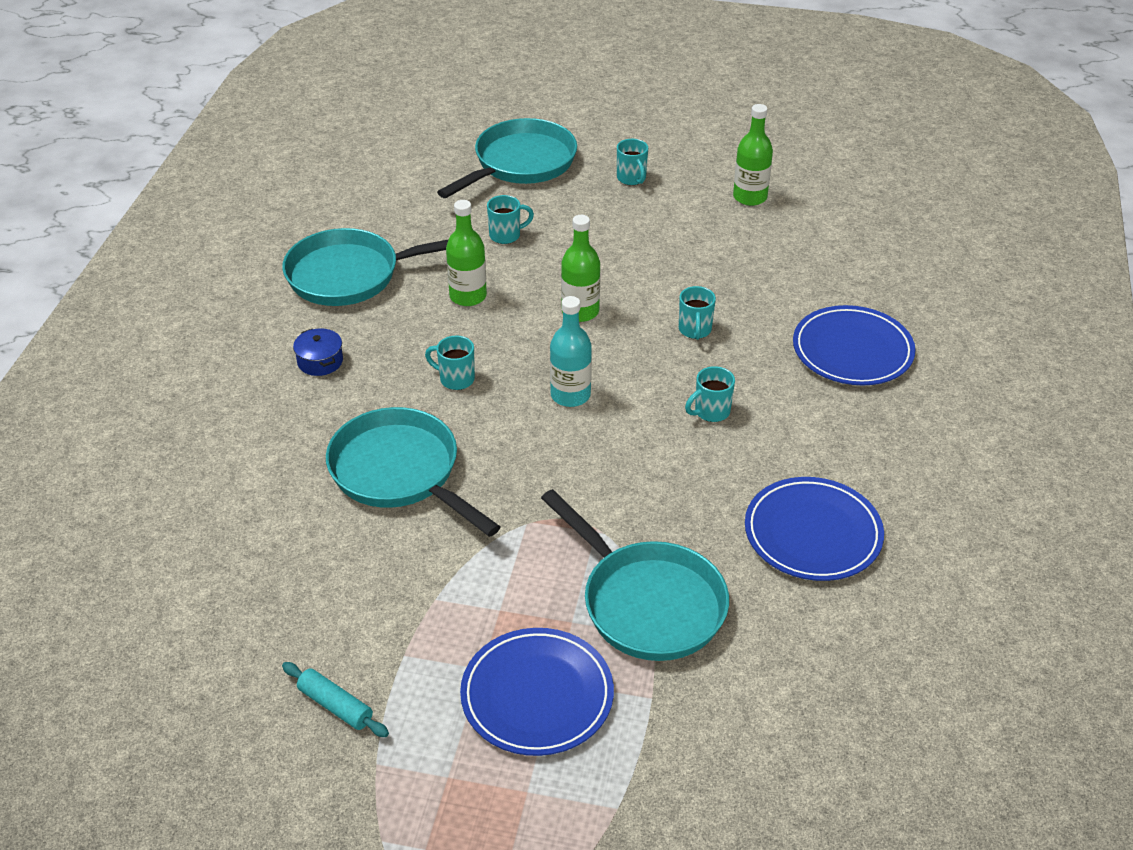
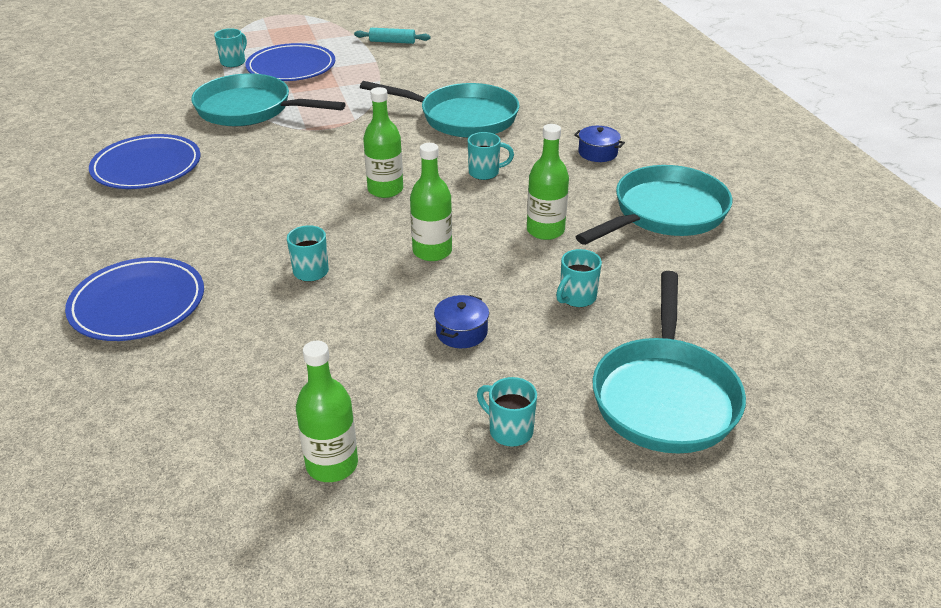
camera: 150 degrees right, 5 degrees down
(570, 395) = (385, 190): turquoise bottle -> green bottle
(611, 241) = (461, 332): none -> blue pot
(711, 412) = (260, 213): turquoise mug -> turquoise mug (233, 62)

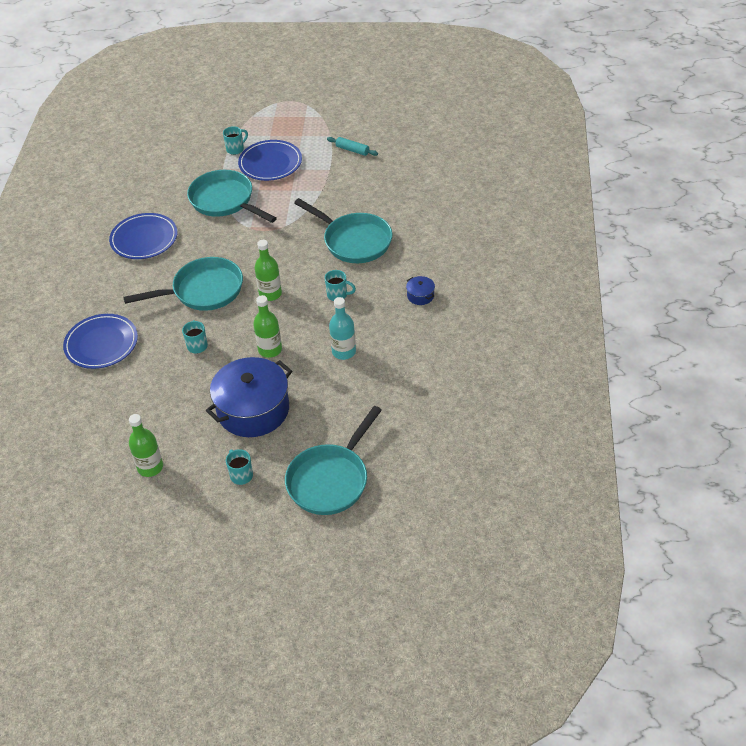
camera: 25 degrees right, 10 degrees up
(461, 332) = (253, 410): blue pot -> blue pot, size x2.47
(545, 230) = (344, 352): green bottle -> turquoise bottle
(576, 298) = (328, 405): turquoise mug -> none
(664, 213) = (425, 358): turquoise pan -> turquoise pan (203, 291)

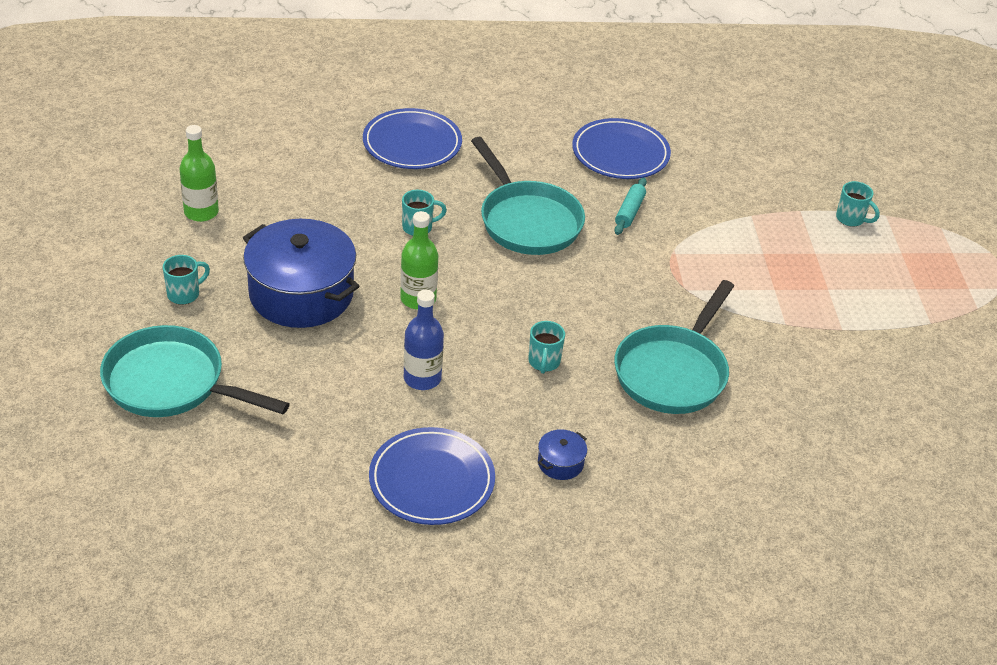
camera: 75 degrees right, 5 degrees down
(225, 201) = (726, 221): turquoise pan -> none
(270, 163) = (831, 260): blue plate -> blue plate (431, 480)
(270, 294) = (533, 288): green bottle -> none
(344, 352) = (422, 378): turquoise bottle -> blue bottle
(352, 150) = (903, 353): turquoise rolling pin -> turquoise rolling pin (629, 212)

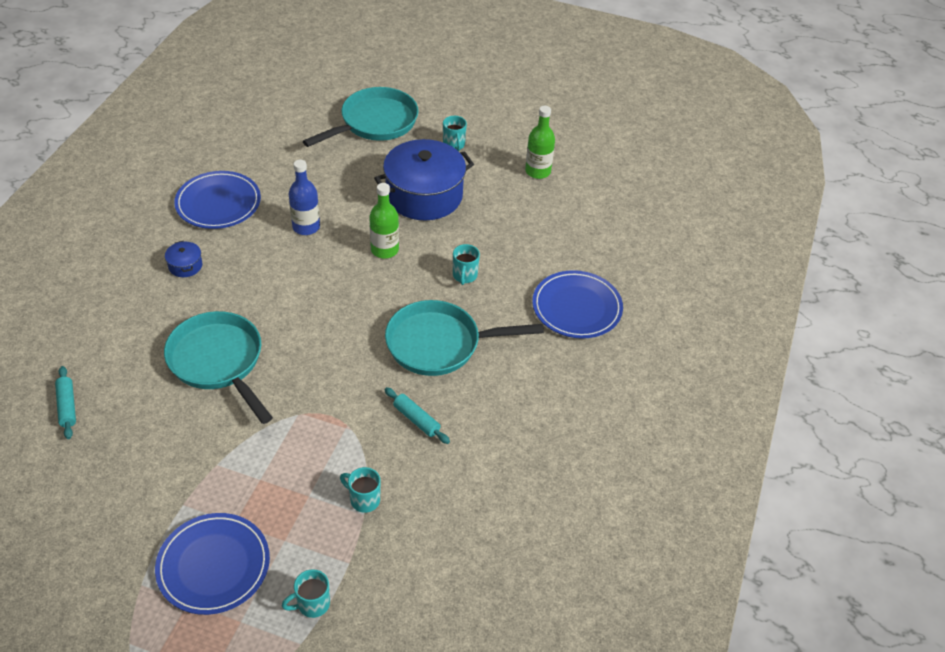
camera: 115 degrees right, 5 degrees up
(544, 362) = (279, 293): turquoise mug -> turquoise mug (364, 500)
(620, 153) = (503, 451): blue plate -> blue plate (213, 566)
(821, 467) = (67, 406): none -> turquoise rolling pin

